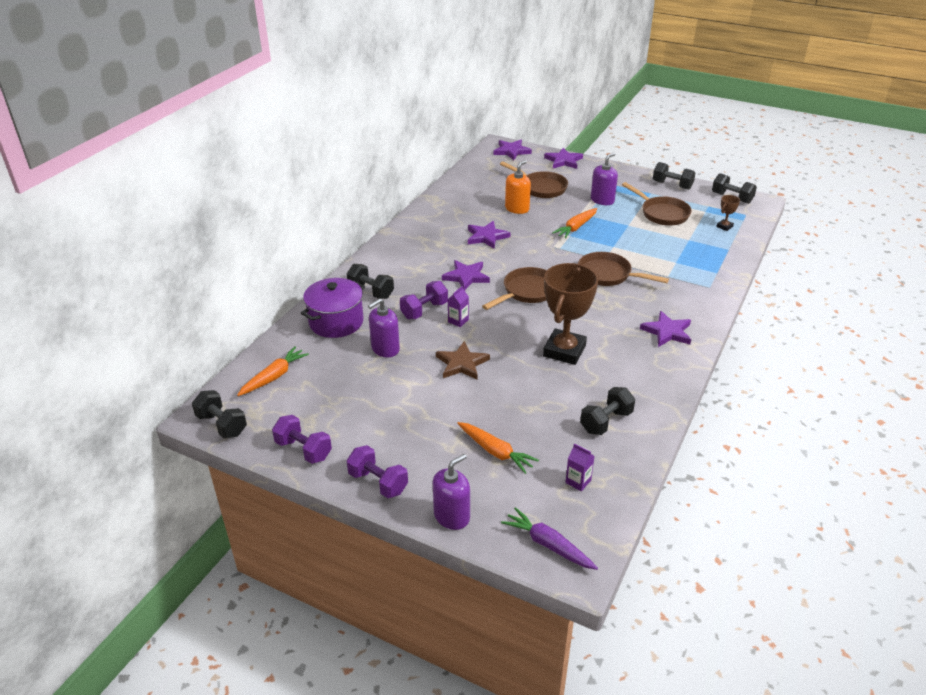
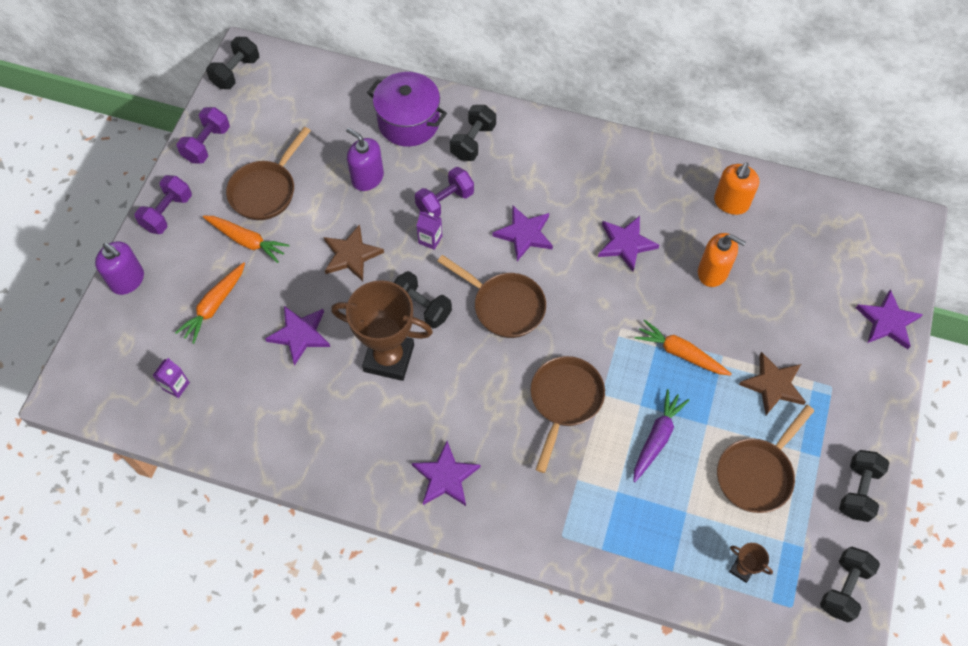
camera: 80 degrees right, 25 degrees up
(274, 377) = (309, 92): orange carrot -> orange carrot (247, 241)
(424, 310) = (445, 202): purple dumbbell -> purple dumbbell turned 75 degrees counterclockwise
(465, 195) = (731, 202): none -> orange soap dispenser
(511, 151) = (893, 245): purple star -> purple star (300, 335)
(541, 187) = (786, 297): brown pan -> brown pan (266, 190)
(548, 545) = (94, 365): purple carrot -> purple carrot (657, 438)
(602, 200) = (773, 385): purple soap dispenser -> brown star
(606, 421) = (268, 409): black dumbbell -> black dumbbell (421, 307)

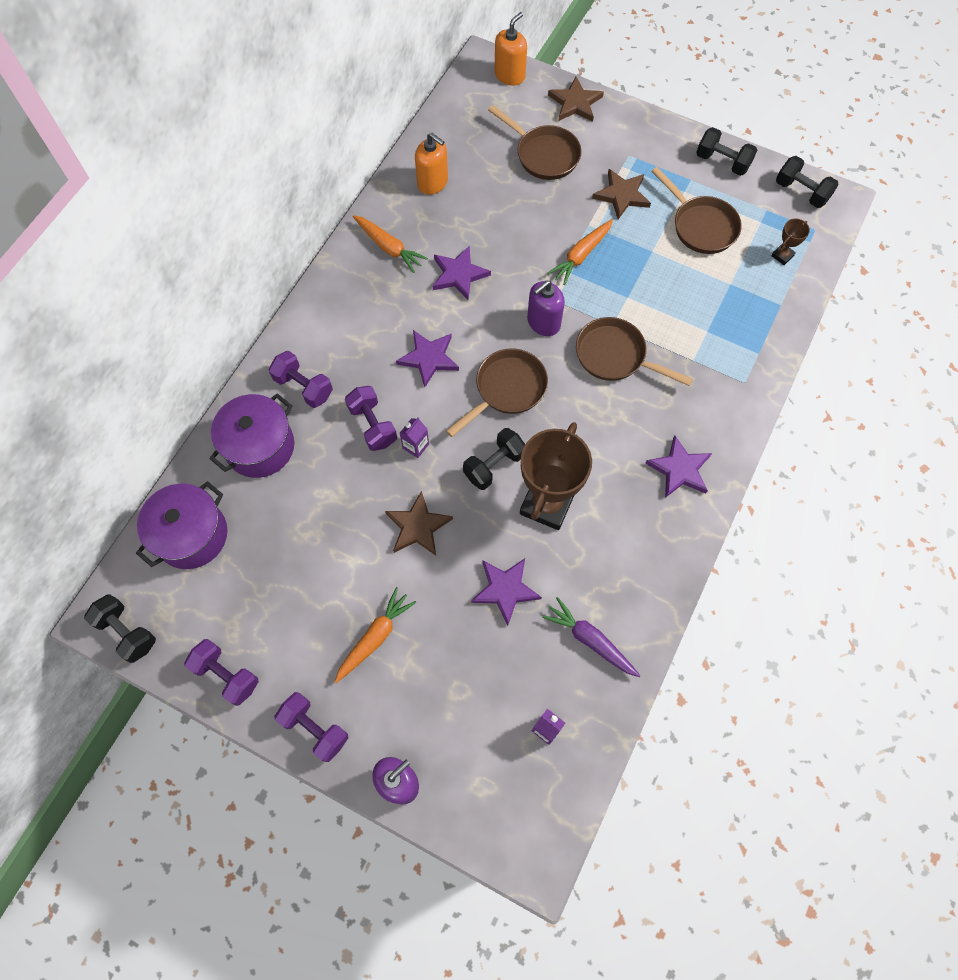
camera: 80 degrees left, 5 degrees up
(214, 306) = (453, 680): orange carrot -> orange carrot (389, 247)
(266, 190) = (311, 610): brown pan -> brown pan (543, 155)
(321, 94) = (192, 535): none -> purple pot
(367, 178) = (322, 498): purple soap dispenser -> purple soap dispenser (543, 322)
(473, 142) = (304, 387): black dumbbell -> purple dumbbell
(657, 438) = (660, 291): purple carrot -> purple carrot (590, 640)
(713, 272) = (503, 213): orange soap dispenser -> orange soap dispenser (509, 75)
(887, 322) = (575, 103): purple star -> brown star

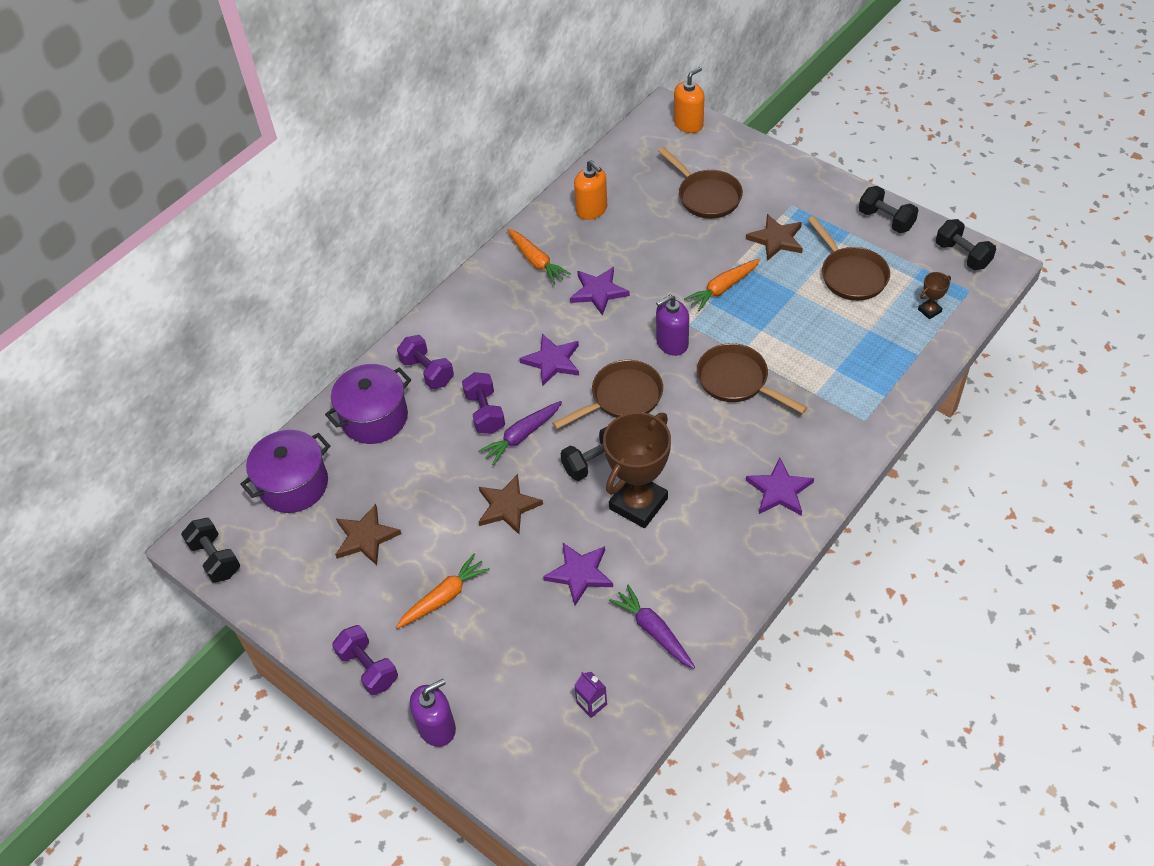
camera: 15 degrees right, 15 degrees down
(227, 675) = (297, 609): purple dumbbell -> none
(416, 446) = (522, 436): purple carton -> purple carrot
(575, 103) = (748, 154): brown star -> brown star (365, 537)

